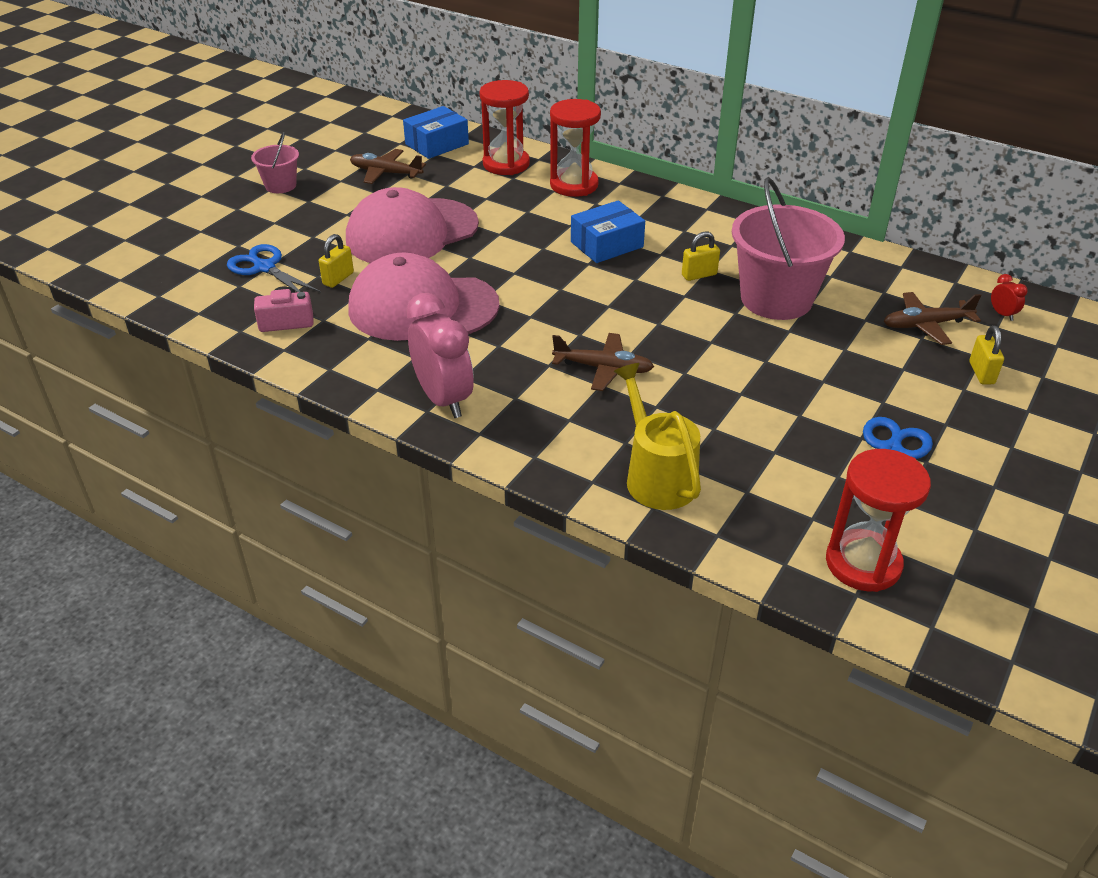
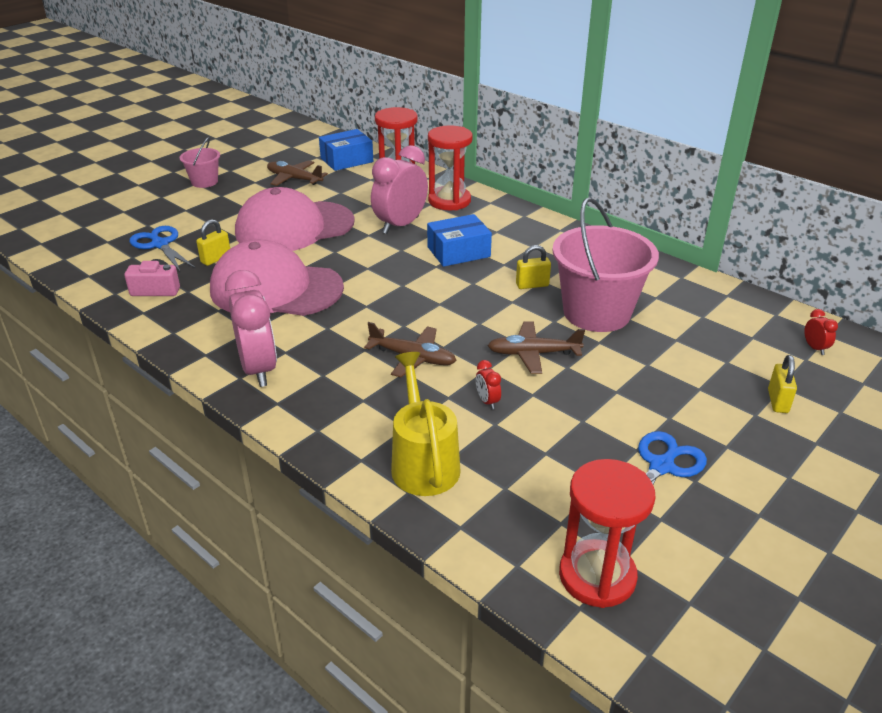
camera: 10 degrees right, 5 degrees down
(531, 219) = (400, 225): none -> pink clock
(698, 406) = (487, 401): none -> red clock
(926, 325) = (735, 350): brown plane -> brown plane (533, 354)

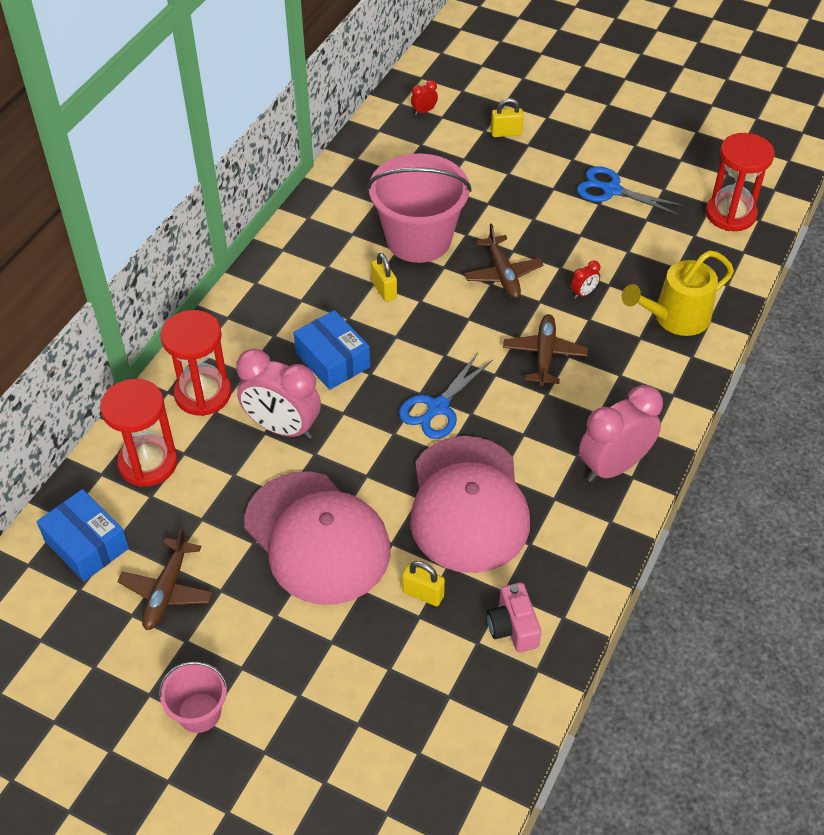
camera: 105 degrees left, 15 degrees up
(160, 244) = (407, 678): blue scissors -> blue scissors (438, 407)

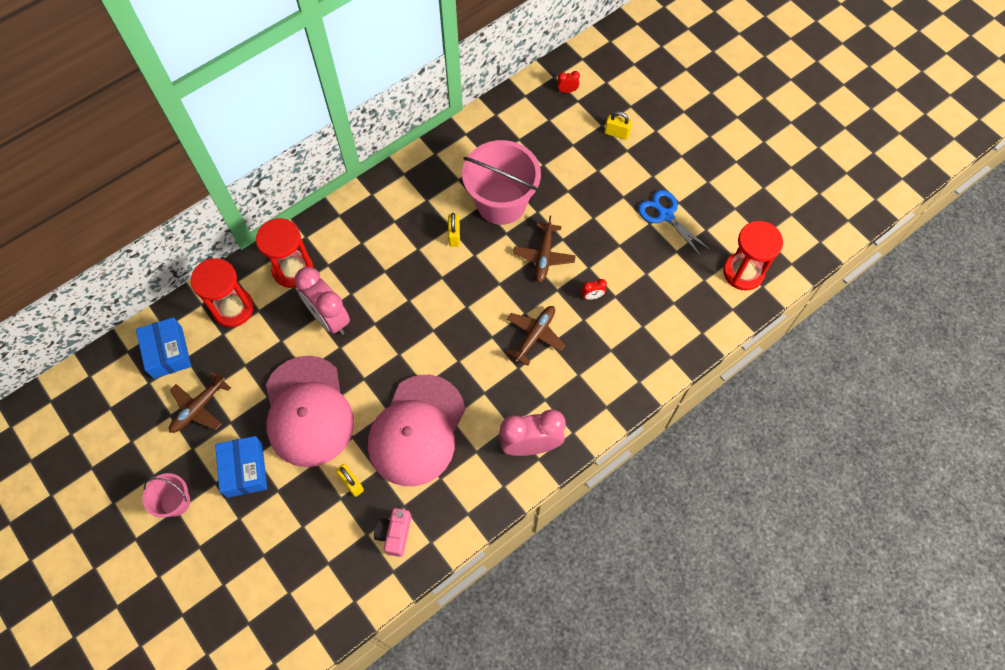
camera: 25 degrees right, 15 degrees up
(333, 360) = (389, 279): blue box -> blue box (245, 470)
(438, 407) = (438, 346): blue scissors -> none
(675, 318) = (646, 344): yellow watering can -> none

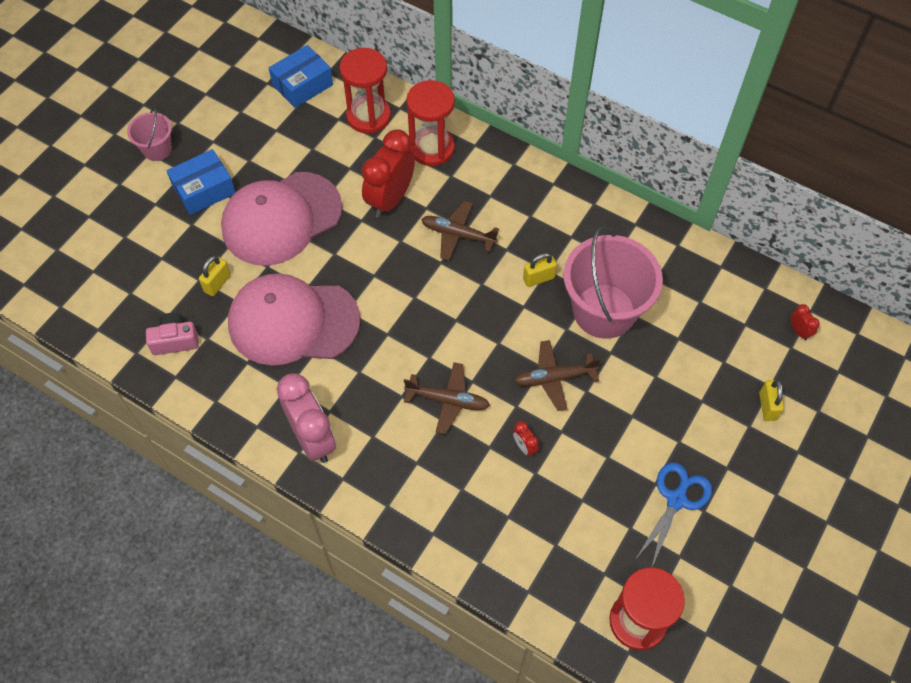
camera: 70 degrees right, 5 degrees down
(199, 407) = (255, 130): brown plane -> brown plane (458, 235)
(329, 318) = (390, 199): pink clock -> red clock

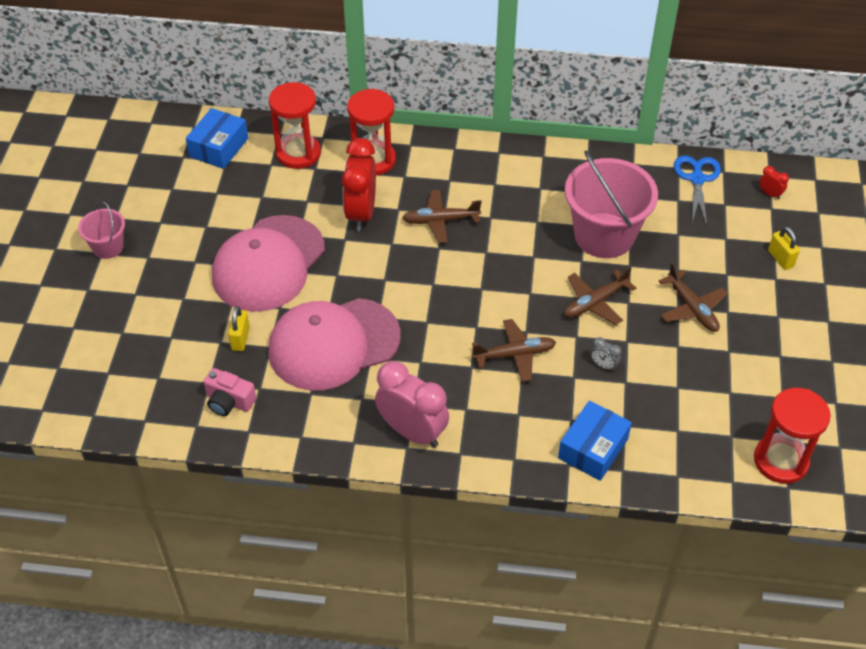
camera: 25 degrees left, 10 degrees down
(175, 340) = (229, 401): pink camera -> pink camera turned 120 degrees counterclockwise
(204, 190) = (177, 266): blue box -> blue box (593, 448)
(524, 447) = (603, 365): red clock -> grey clock
(538, 278) = (533, 230): yellow padlock -> none
(645, 423) = (692, 308): none -> brown plane
(676, 500) = (753, 356): blue scissors -> blue scissors (697, 179)

